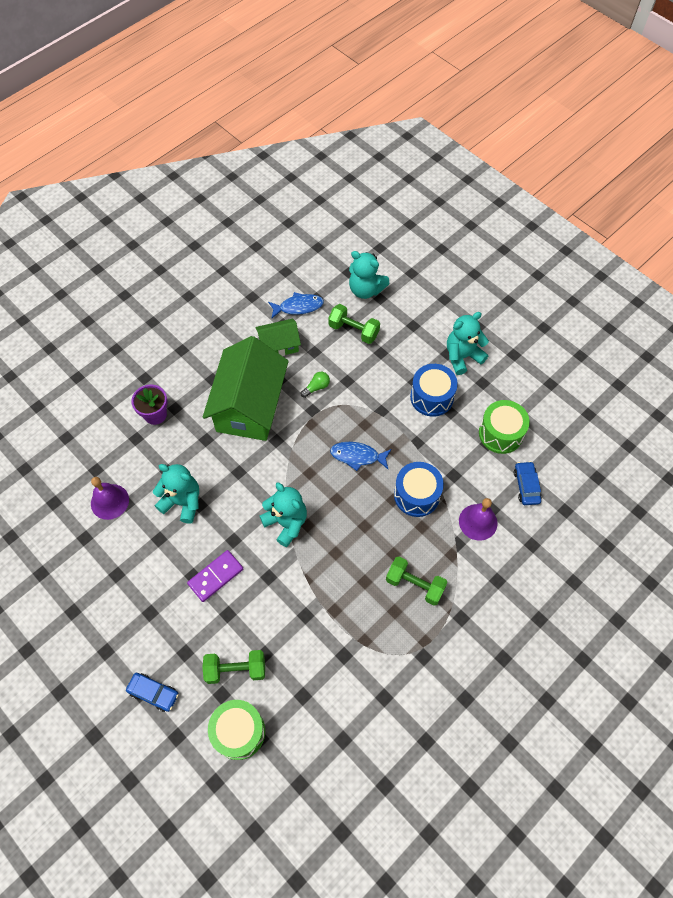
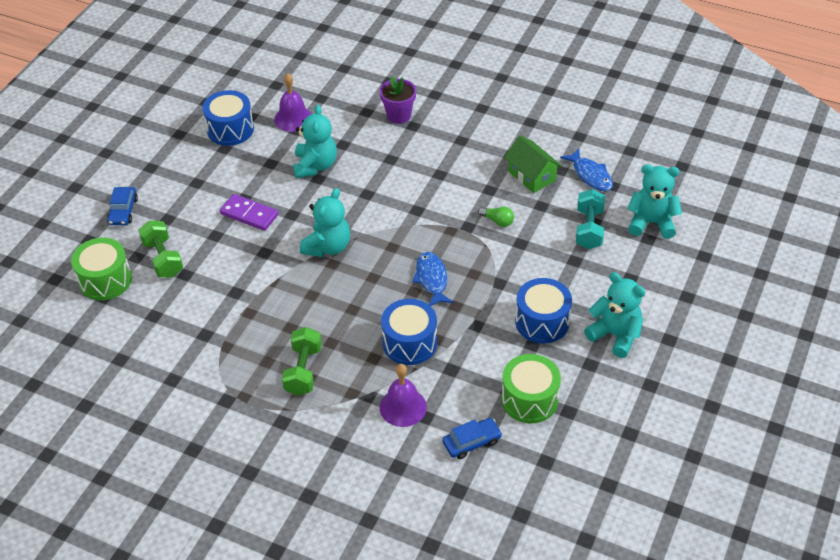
camera: 70 degrees right, 15 degrees down
(93, 561) = (230, 129): none -> blue drum
(249, 406) = (446, 177): green house -> none
(353, 330) = (589, 229): green dumbbell -> turquoise dumbbell
(366, 289) = (651, 223): turquoise teddy bear -> turquoise teddy bear turned 90 degrees clockwise

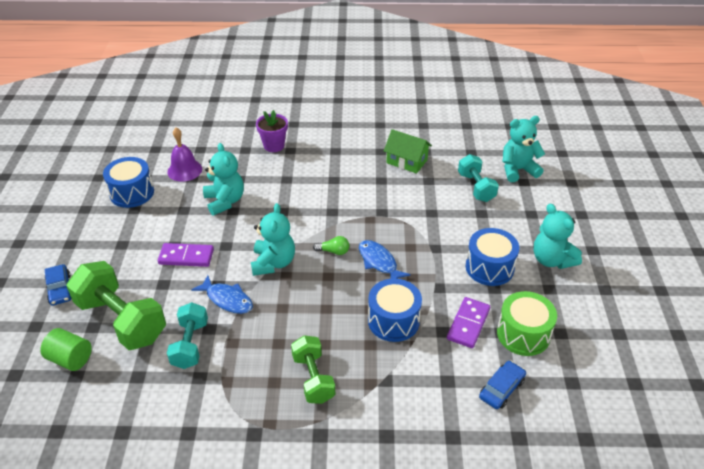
camera: 25 degrees left, 5 degrees down
(105, 280) = (70, 359): green drum -> green cylinder
(163, 259) = (122, 320): green dumbbell -> green dumbbell, size x1.66
(211, 302) = (190, 344): none -> turquoise dumbbell
(403, 407) = (423, 379): purple bell -> none
(481, 371) = (468, 324): none -> purple domino
(497, 221) = (402, 201): green light bulb -> green light bulb (333, 251)
(590, 175) = (450, 149): blue fish -> blue fish (227, 299)
(615, 335) = (552, 260): turquoise teddy bear -> turquoise teddy bear turned 135 degrees counterclockwise

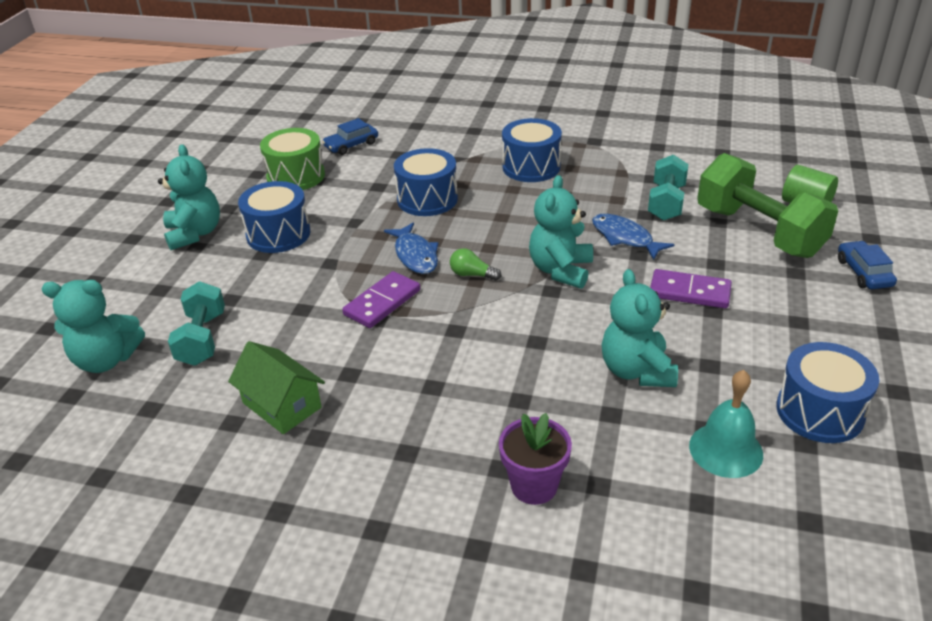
camera: 165 degrees left, 5 degrees down
(184, 170) = (726, 450): purple bell -> turquoise bell
(313, 378) = (531, 167): green dumbbell -> blue drum
(468, 324) = (346, 189): purple domino -> purple domino (382, 302)

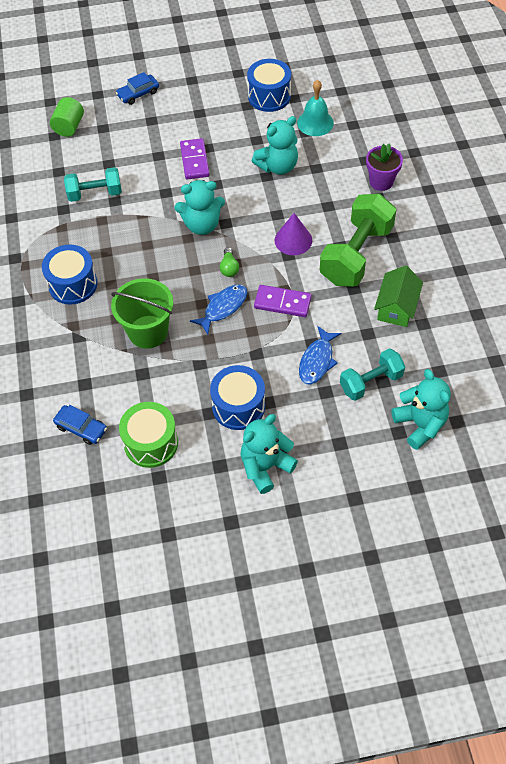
camera: 115 degrees left, 20 degrees up
(427, 199) = (148, 332): blue drum -> green bucket
(477, 342) = (293, 240): none -> purple cone
(625, 238) = (149, 204): blue fish -> blue fish (317, 361)
(758, 231) = (113, 143): green dumbbell -> green dumbbell (356, 254)

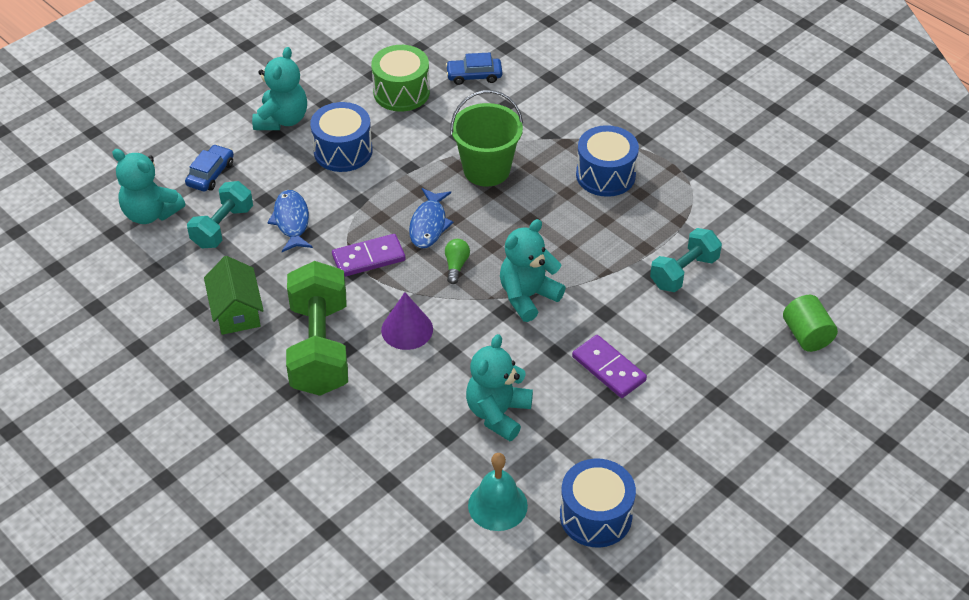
camera: 145 degrees right, 10 degrees down
(138, 93) = (774, 426): blue car -> blue car (210, 174)
(229, 268) = (456, 265): green light bulb -> green light bulb turned 45 degrees clockwise
(381, 182) = (347, 459): purple flower pot -> none

